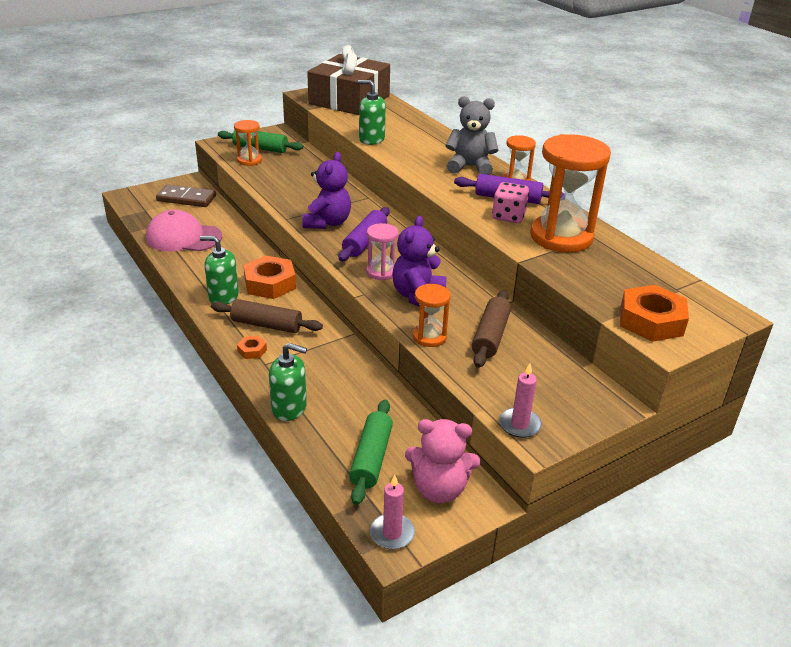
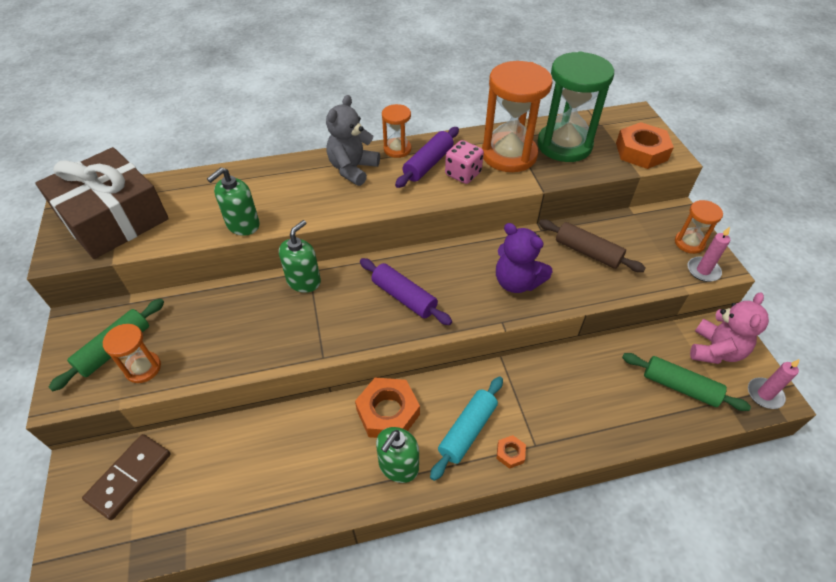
camera: 70 degrees left, 15 degrees up
(183, 237) = (238, 495): pink cap -> none
(266, 325) = (467, 431): brown rolling pin -> turquoise rolling pin
(289, 408) = (608, 436): green soap dispenser -> green soap dispenser (304, 281)
(327, 223) = (350, 320): purple teddy bear -> none
(381, 272) = (466, 298): pink hourglass -> none
(429, 337) = (582, 292): orange hourglass -> orange hourglass (689, 243)
(610, 268) = (564, 145): none -> green hourglass

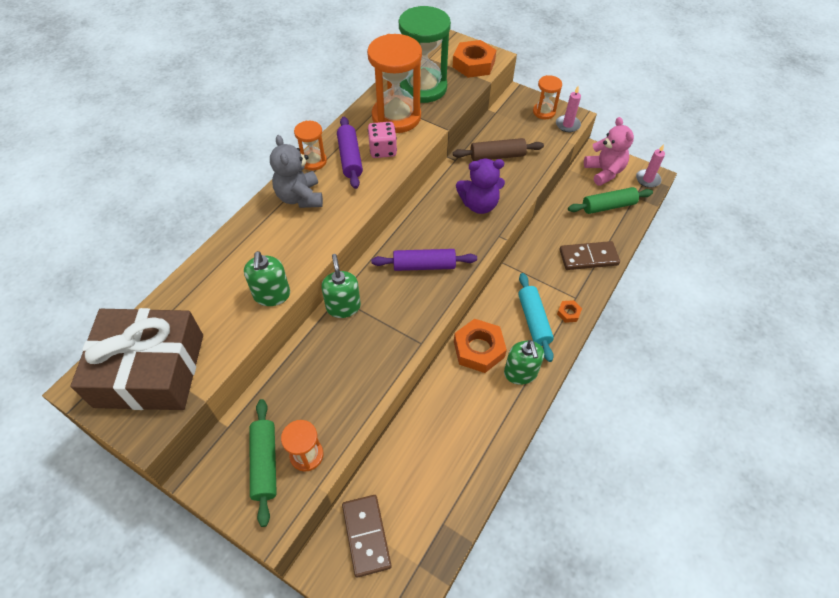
camera: 45 degrees left, 5 degrees up
(595, 419) = (588, 257): none -> brown domino

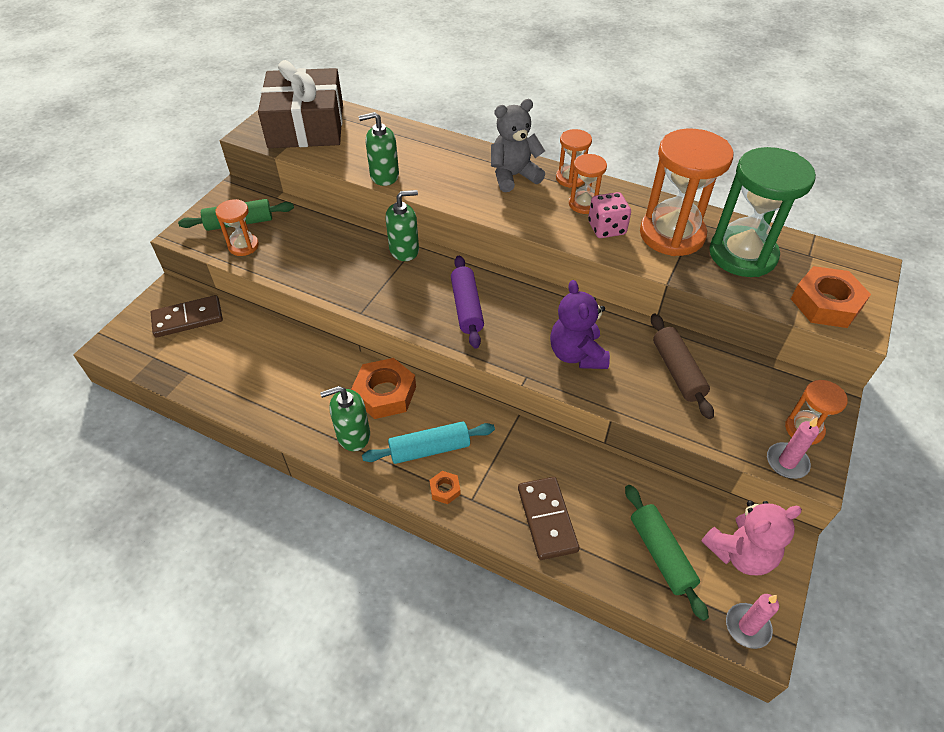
camera: 85 degrees right, 5 degrees down
(350, 158) = (584, 204): purple rolling pin -> orange hourglass

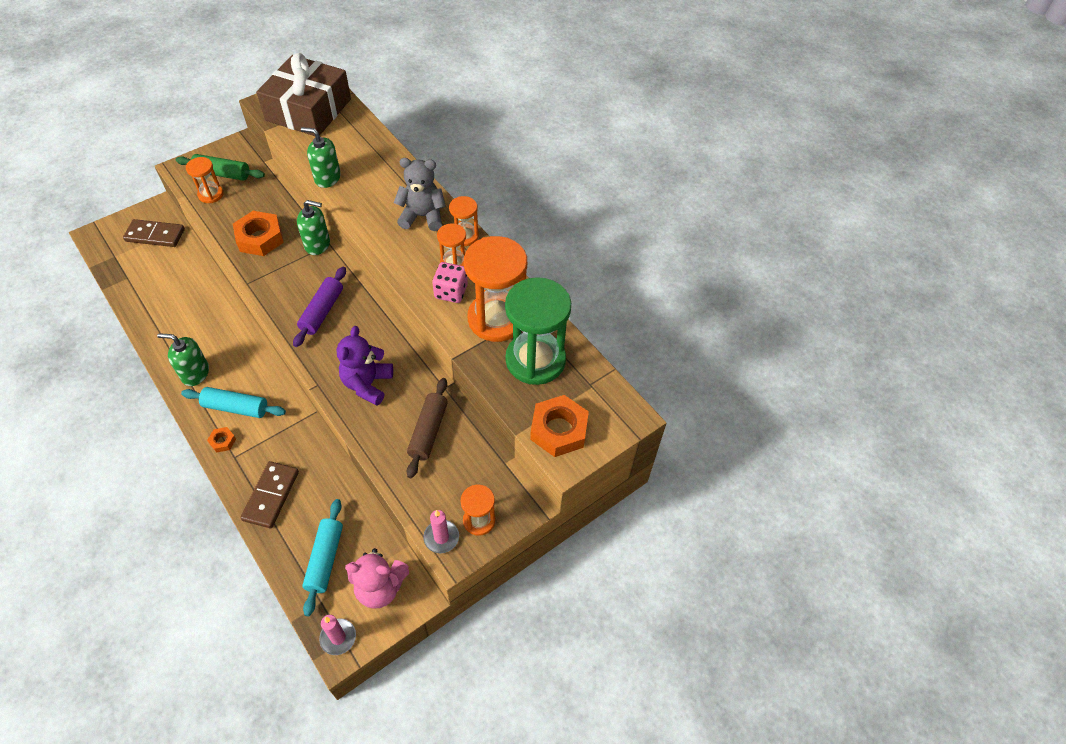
camera: 25 degrees right, 5 degrees up
(385, 393) = (239, 352): orange nut -> orange nut (260, 238)
(661, 554) = (325, 559): green rolling pin -> turquoise rolling pin

